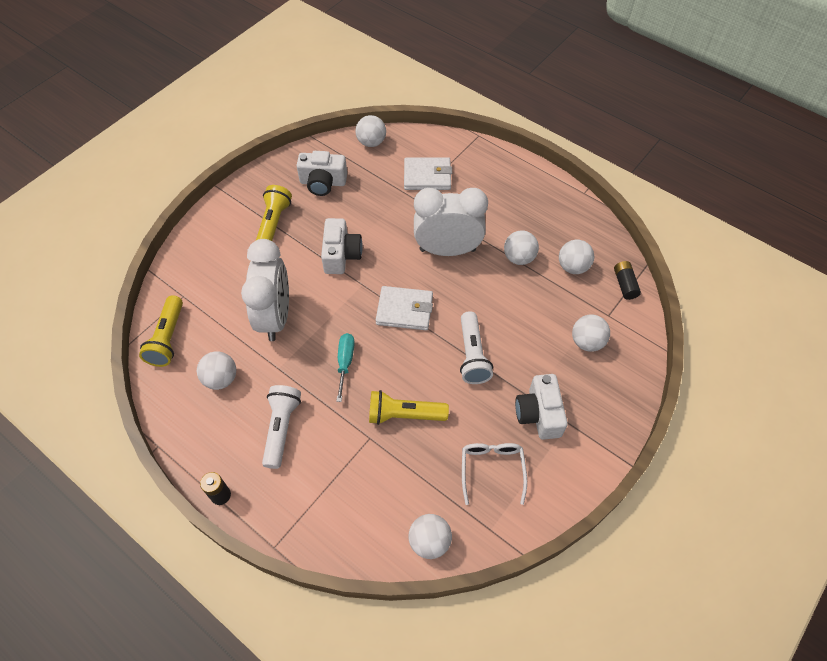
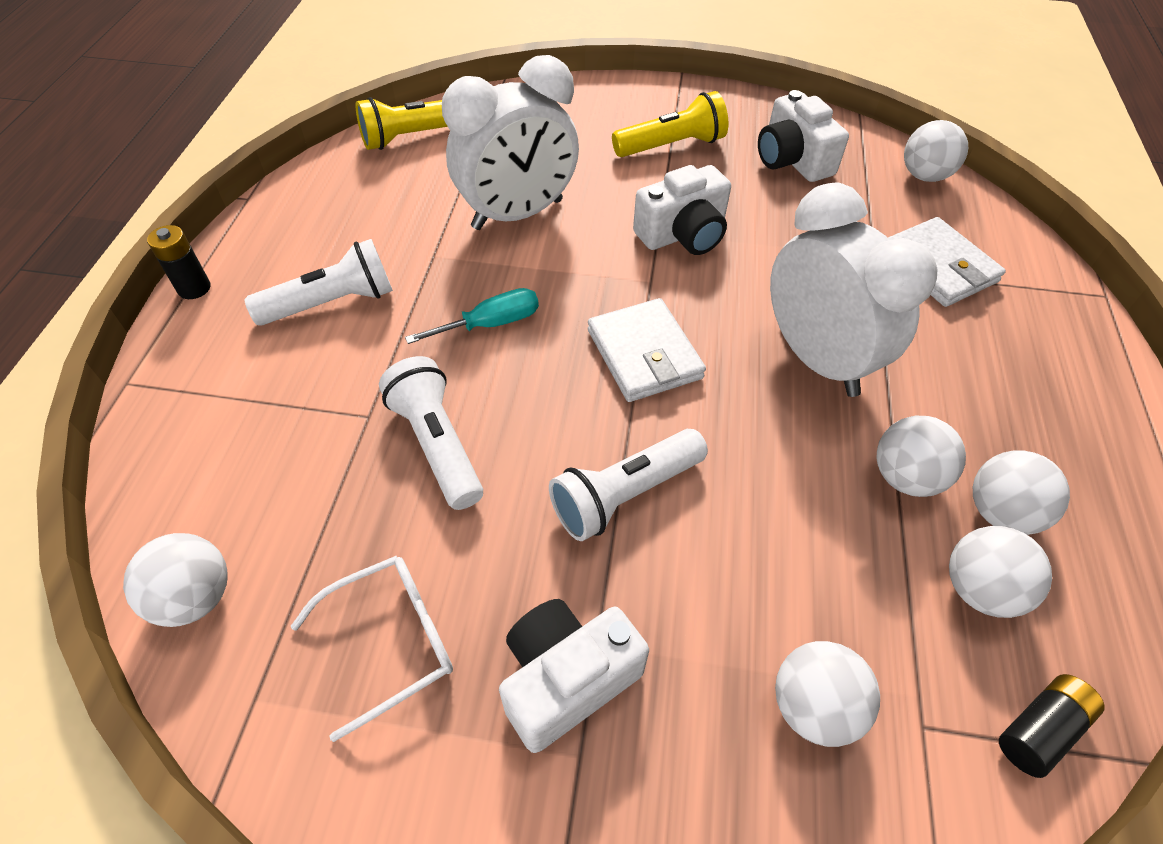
camera: 60 degrees right, 5 degrees down
(221, 379) = (381, 208): white ball -> white ball (1000, 512)
(404, 415) = (437, 444): yellow flashlight -> white flashlight

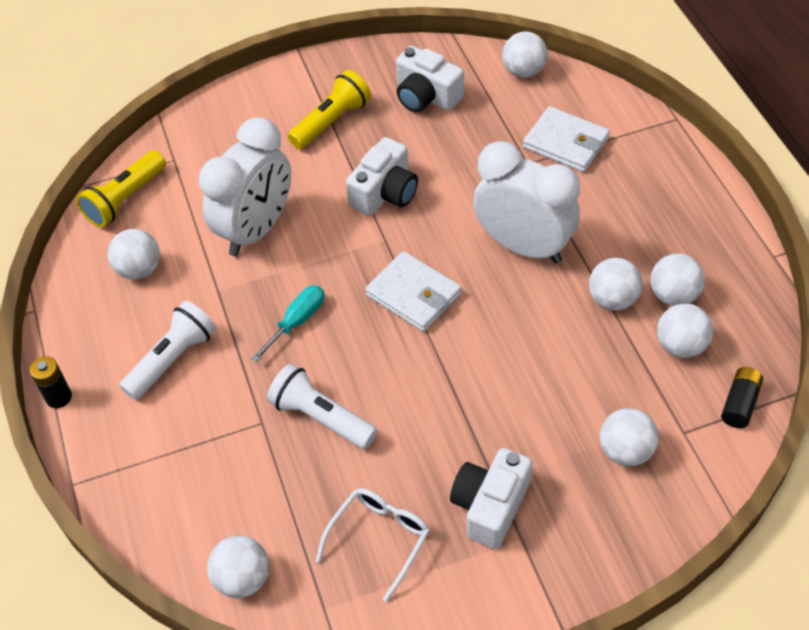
camera: 25 degrees left, 0 degrees up
(373, 203) = (139, 269): none -> white ball
(624, 495) = (458, 390): white flashlight -> none

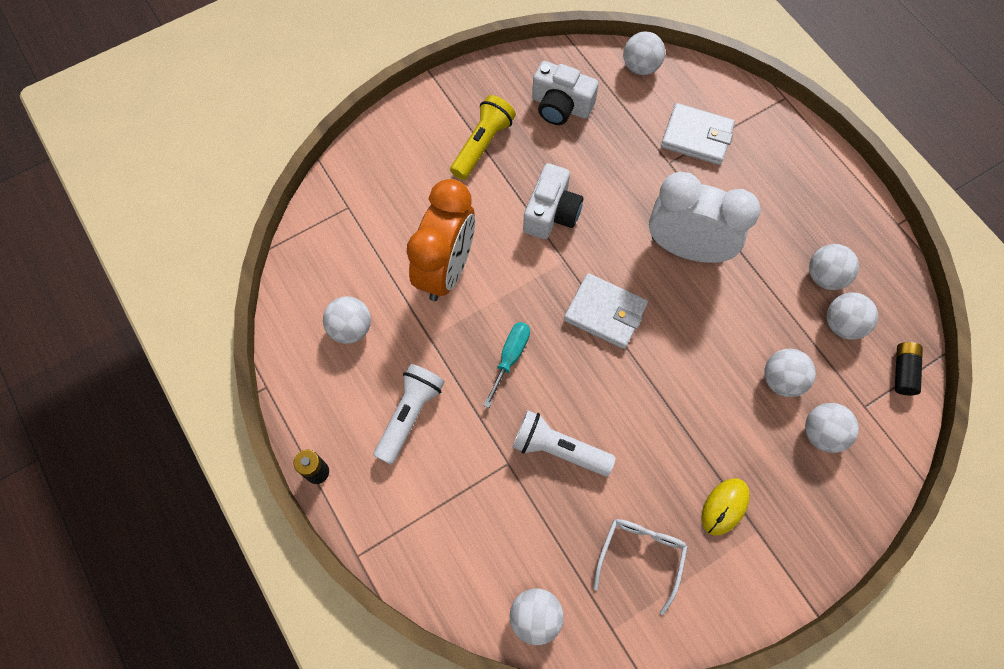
camera: 15 degrees left, 15 degrees up
(125, 199) = (314, 256): yellow flashlight -> none
(256, 230) = (446, 270): white clock -> orange clock
(490, 506) = (724, 507): white camera -> yellow mouse
(612, 299) = (775, 289): white ball -> white ball (781, 380)

